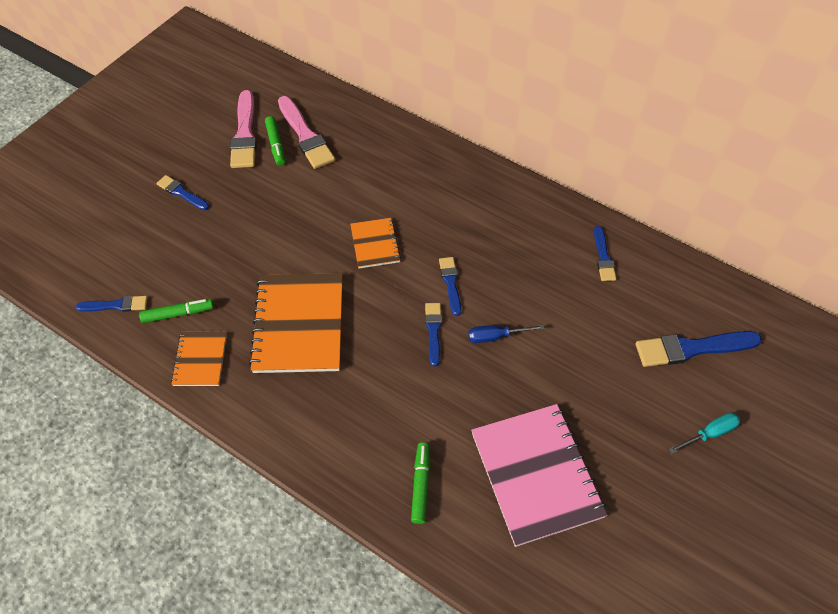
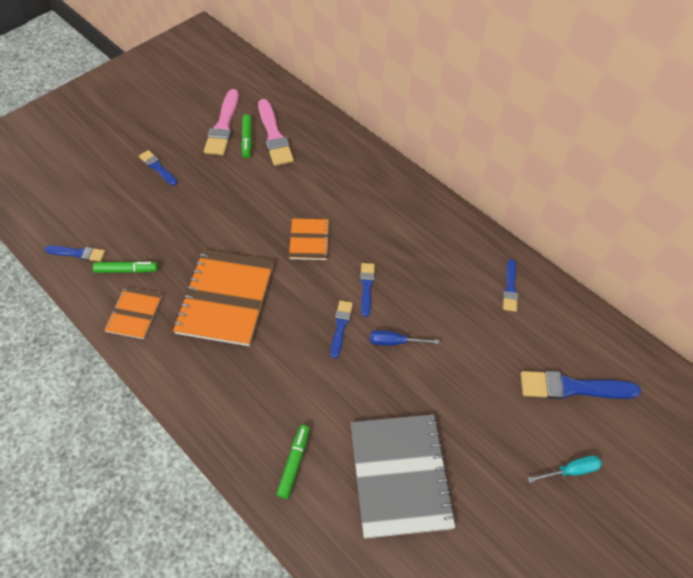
camera: 10 degrees right, 0 degrees up
(536, 474) = (400, 475): pink notebook -> grey notebook

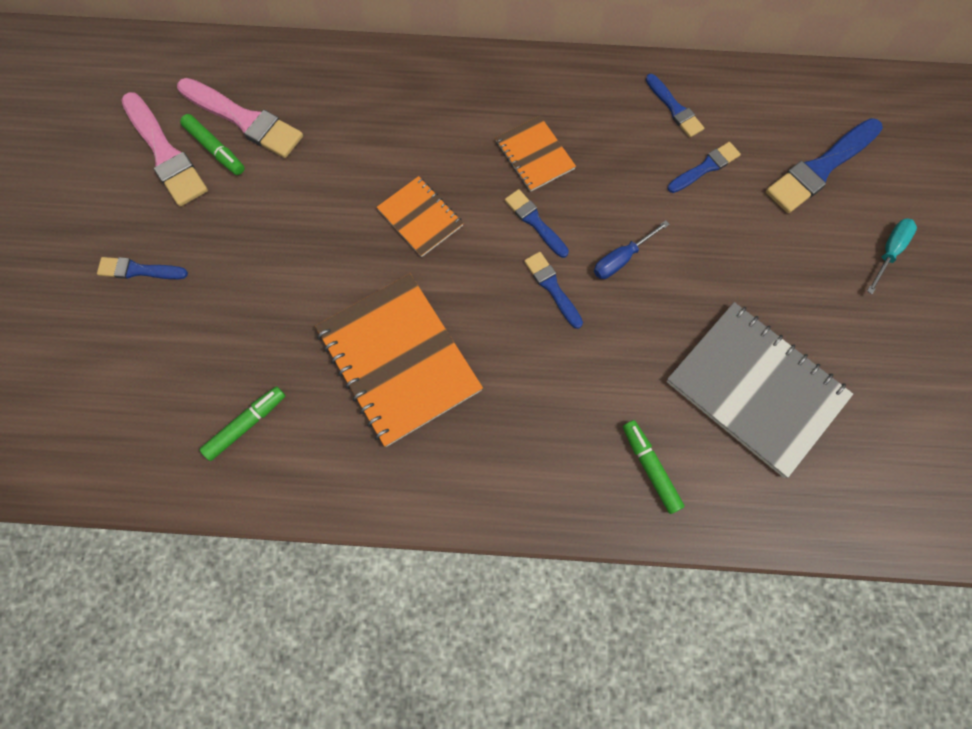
camera: 40 degrees left, 15 degrees up
(78, 253) = (160, 456): blue brush -> blue brush (705, 167)
(134, 313) = (313, 465): orange notebook -> orange notebook (534, 155)

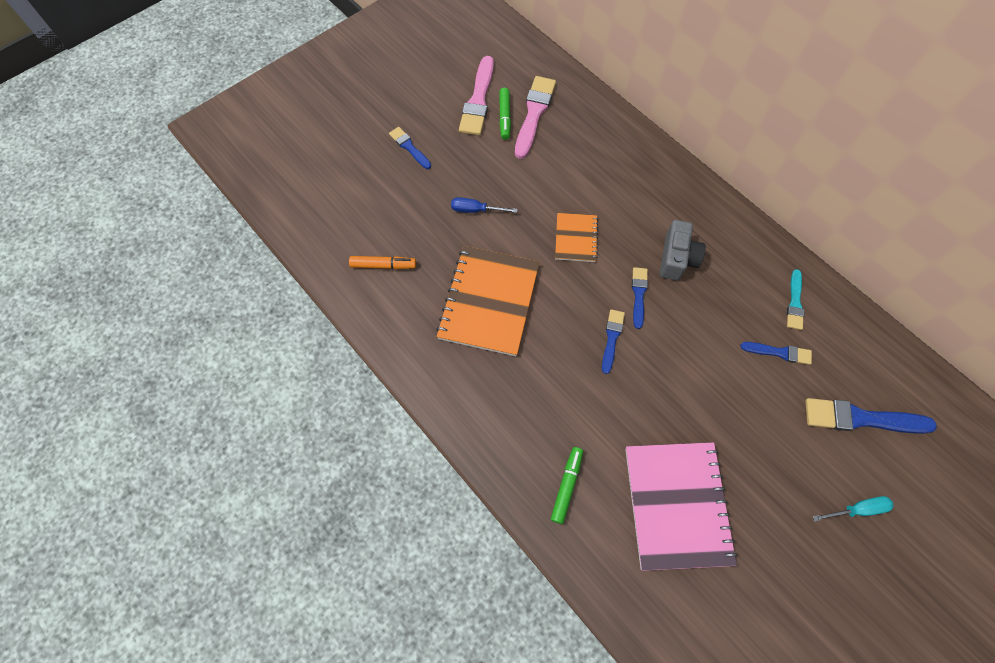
camera: 45 degrees right, 5 degrees down
(244, 120) = (534, 114): pink brush -> pink brush turned 150 degrees counterclockwise
(246, 425) = (383, 265): green marker -> orange marker
(534, 155) = (677, 258): orange notebook -> grey camera
(621, 259) = (669, 358): blue screwdriver -> blue screwdriver (475, 210)
(674, 108) = (795, 303): blue brush -> turquoise brush
(755, 389) = (676, 505): grey notebook -> pink notebook

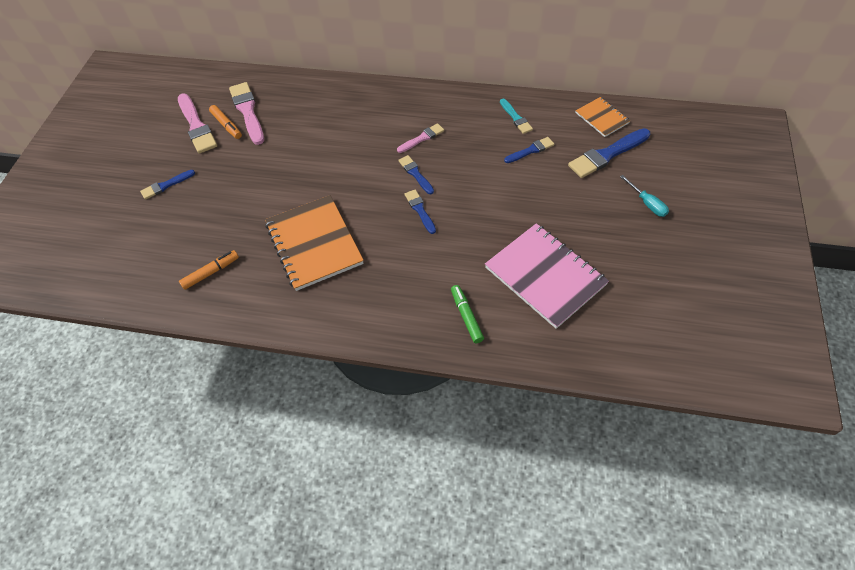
camera: 35 degrees left, 10 degrees down
(409, 147) = (166, 185): blue brush -> blue brush turned 45 degrees counterclockwise
(475, 210) = (254, 194): blue screwdriver -> none
(504, 117) = (226, 125): green marker -> orange marker
(576, 238) = (343, 167): orange notebook -> orange notebook (602, 118)
(677, 258) = (422, 138): grey camera -> pink brush
(857, 509) = (647, 203): turquoise screwdriver -> turquoise screwdriver turned 105 degrees clockwise

